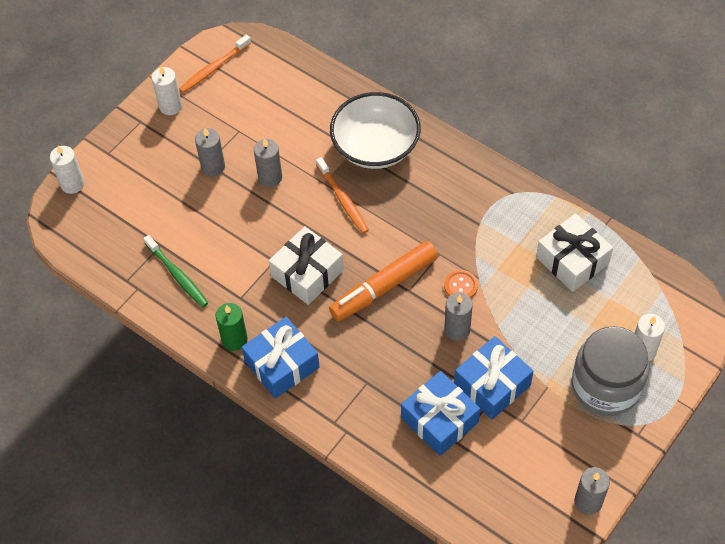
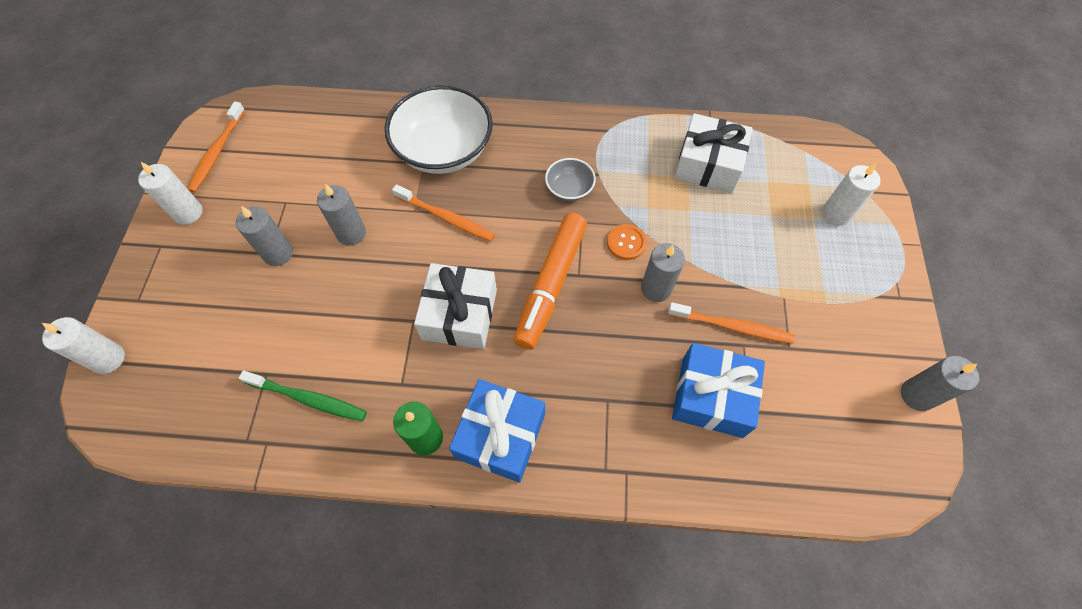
camera: 35 degrees left, 5 degrees up
(448, 224) = (569, 188): none -> grey bowl
(492, 385) = (733, 327): blue gift -> orange toothbrush
(606, 386) = (833, 266): grey jar -> none

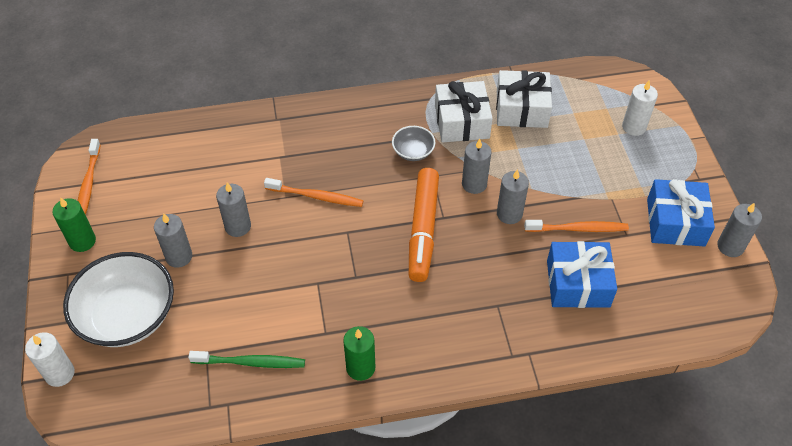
camera: 15 degrees left, 10 degrees down
(188, 213) = (82, 241): white candle -> green candle
(444, 150) = (294, 142): white bowl -> white bowl (128, 316)
(459, 314) = (355, 269): white gift -> white gift (462, 121)
(500, 435) = (421, 351): blue gift -> blue gift (675, 222)
(626, 243) = (474, 184): orange button -> grey candle

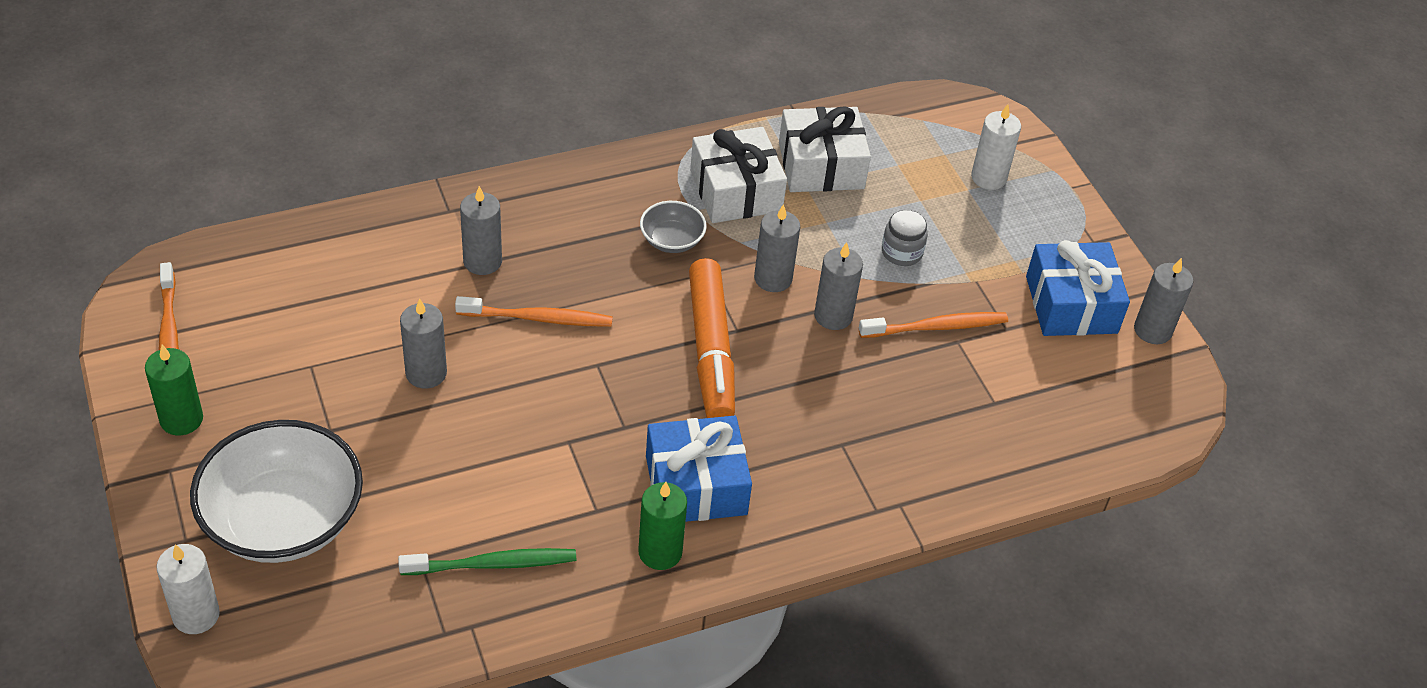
camera: 15 degrees left, 5 degrees down
(179, 256) = (343, 426): grey candle -> grey candle (482, 261)
(564, 174) = (901, 252): none -> grey jar
(578, 283) = (950, 402): blue gift -> blue gift (696, 485)

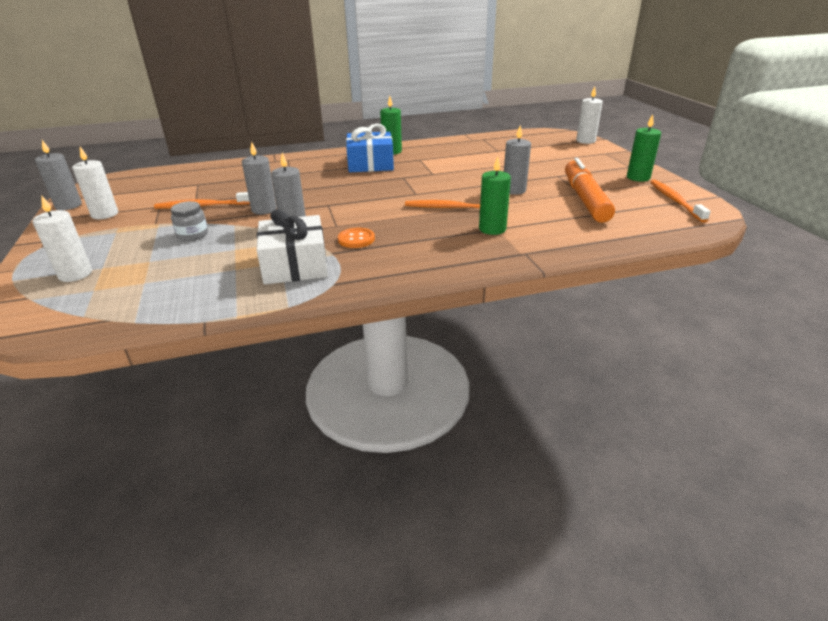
camera: 170 degrees left, 15 degrees down
(283, 520) = (564, 156): white bowl -> none
(482, 261) = (492, 229): grey candle -> green candle
(493, 564) = (465, 149): green toothbrush -> none
(672, 240) = (356, 239): grey bowl -> orange button
(710, 350) = (347, 198): orange marker -> orange marker (585, 199)
(821, 165) = (212, 281): white gift -> none
(1071, 305) = (105, 214): blue gift -> white candle

